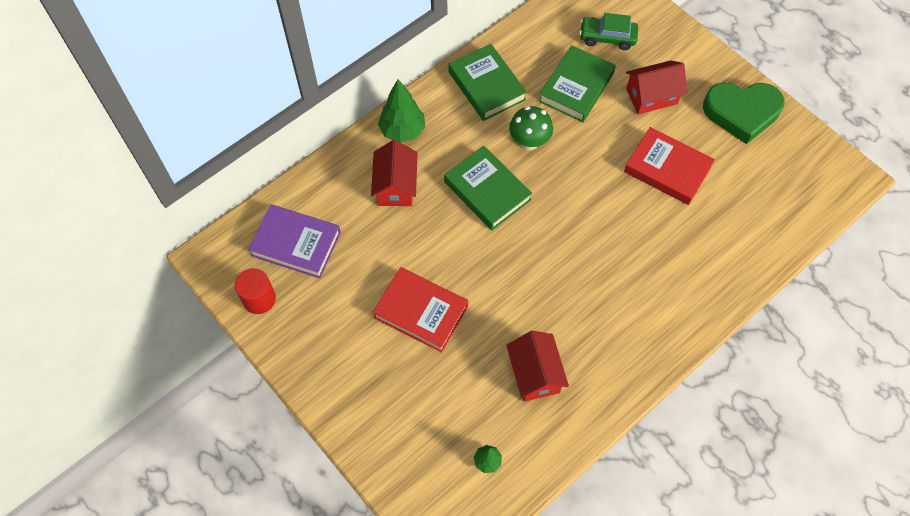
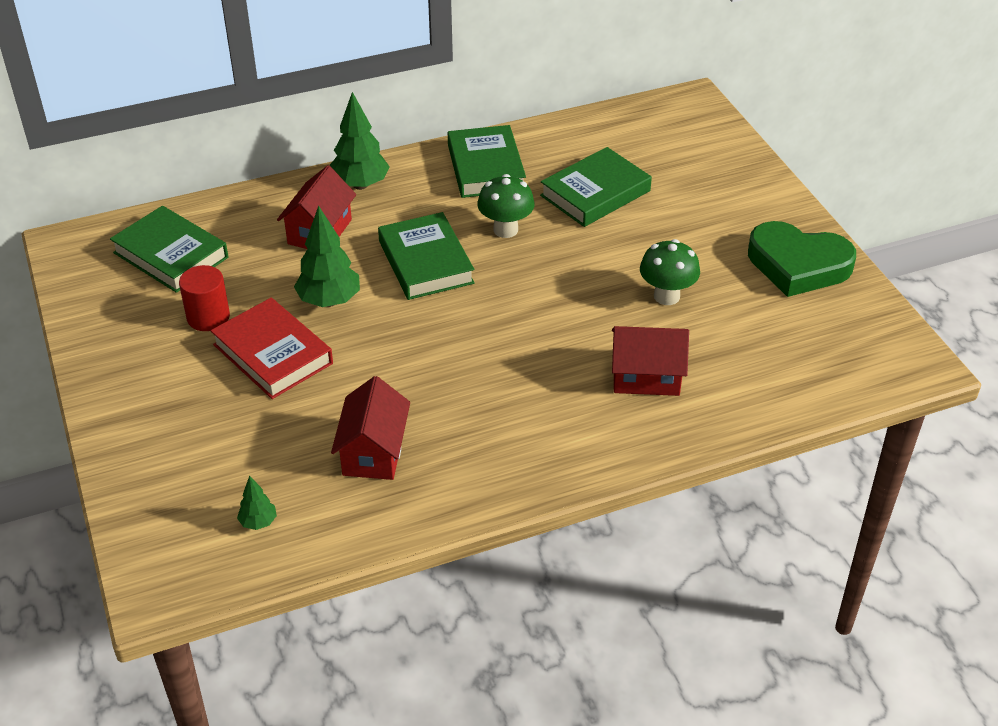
camera: 20 degrees right, 20 degrees down
(259, 299) = (95, 293): red cylinder -> red cylinder (208, 317)
(296, 244) = (171, 255): purple book -> green book
(436, 250) = (329, 301): none -> green tree
(607, 38) = (662, 157): green car -> none
(651, 96) = (687, 223): red house -> red house (646, 377)
(667, 169) = (666, 296): red book -> green mushroom

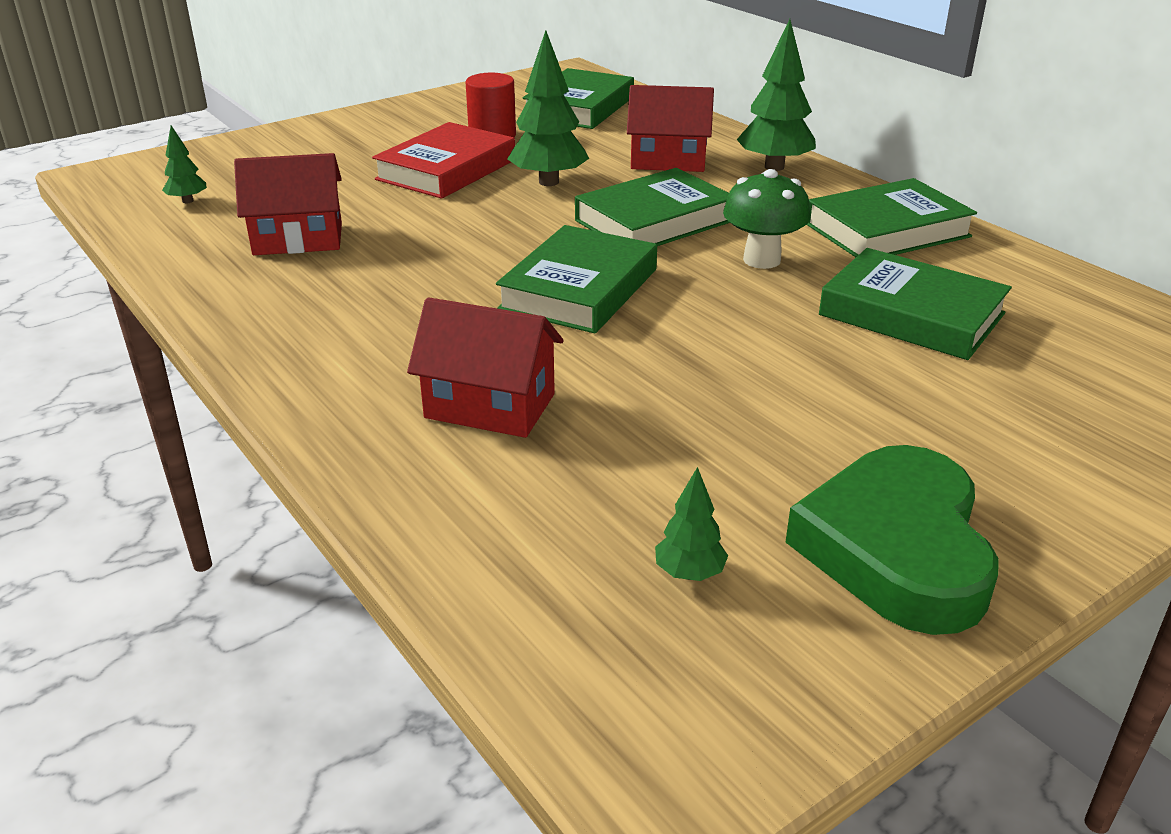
camera: 75 degrees right, 10 degrees down
(515, 316) = (579, 289): none -> green book
(646, 377) = (490, 406): red house -> red house turned 60 degrees counterclockwise
(666, 296) = (699, 405): green mushroom -> none
(804, 332) = (689, 573): none -> green tree

